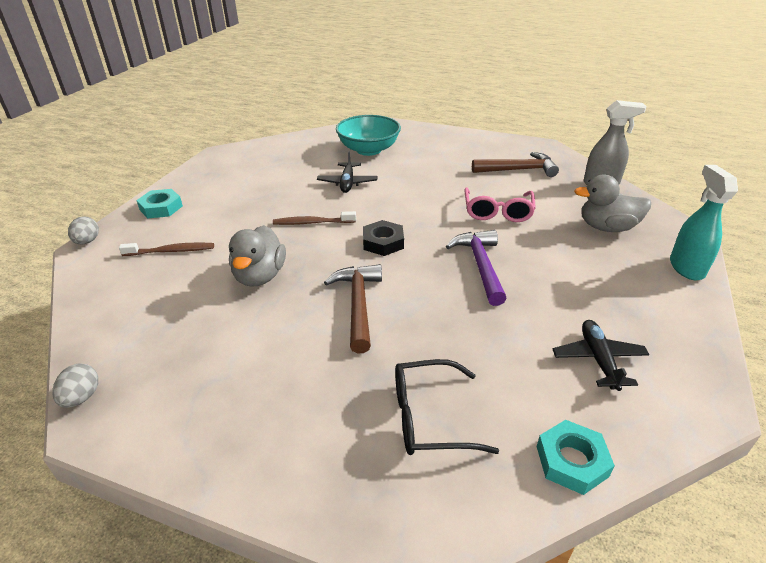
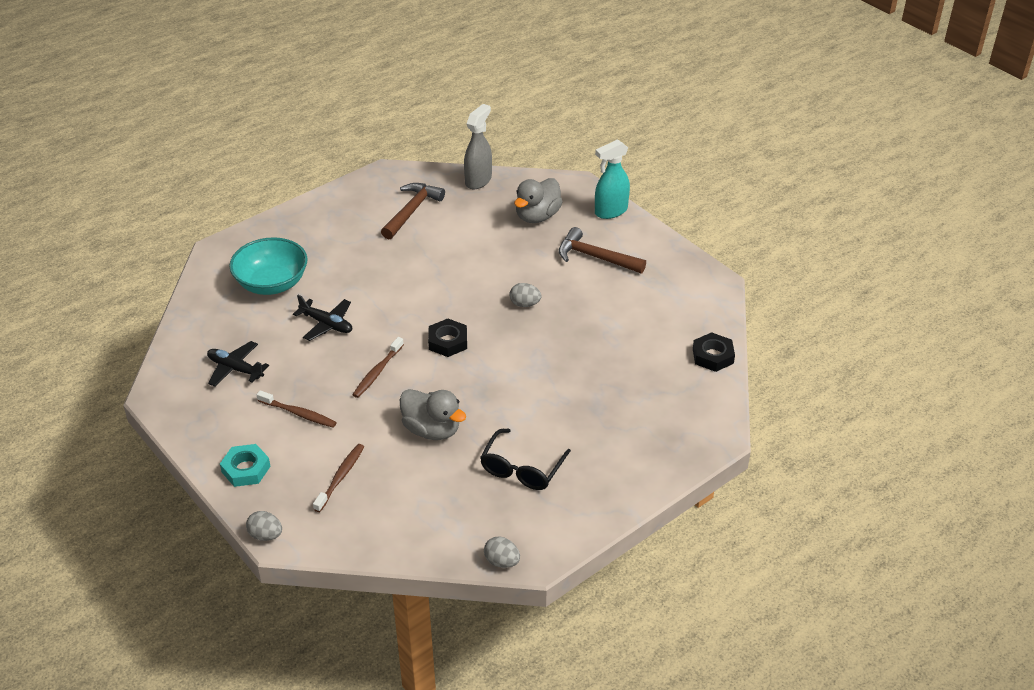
camera: 60 degrees left, 5 degrees up
(236, 207) = (299, 413): none -> brown toothbrush
(358, 305) = (516, 387): brown hammer -> brown hammer (595, 257)
(429, 418) = (645, 397): black glasses -> black glasses (522, 469)
(480, 266) = (525, 304): purple hammer -> grey egg
(497, 212) = (465, 258): pink glasses -> none
(571, 461) = (713, 356): turquoise nut -> black nut
(598, 360) = (655, 303): black plane -> black plane (235, 369)
(686, 267) = (610, 211): turquoise spray bottle -> turquoise spray bottle turned 60 degrees counterclockwise

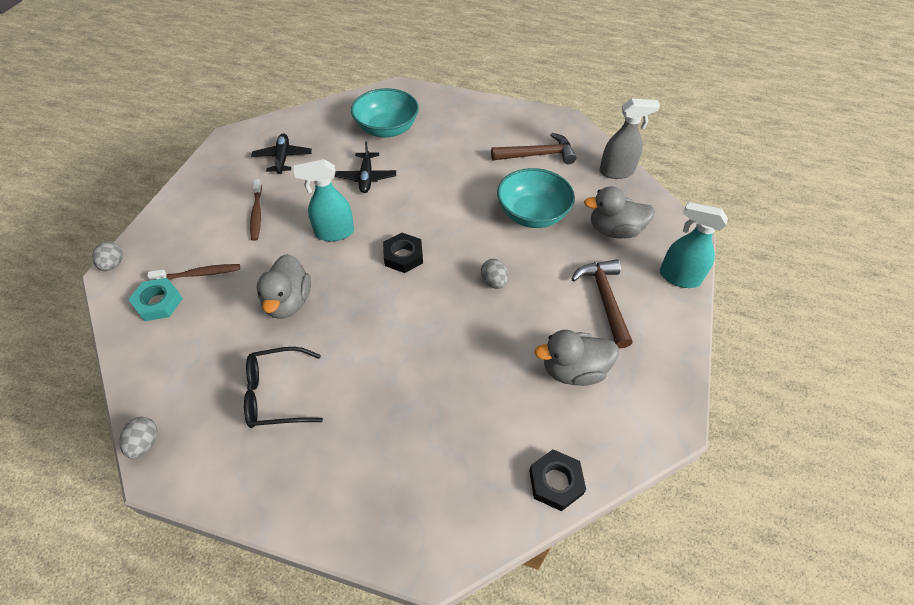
camera: 55 degrees right, 10 degrees up
(246, 469) = (180, 217): turquoise nut -> turquoise nut (158, 303)
(377, 372) = (334, 233): brown toothbrush -> turquoise spray bottle
(476, 249) = (532, 214): none -> turquoise bowl
(639, 304) = (573, 370): none -> grey duck

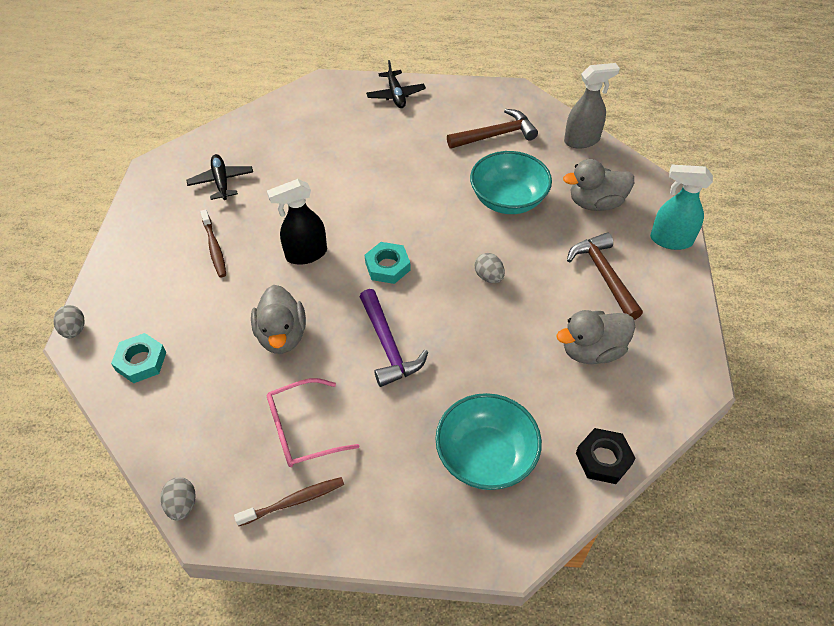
camera: 10 degrees left, 0 degrees up
(199, 274) = (174, 323): brown toothbrush -> brown toothbrush (294, 501)
(276, 394) = (302, 430): black glasses -> pink glasses
(334, 233) = (306, 254): turquoise spray bottle -> black spray bottle
(366, 177) = (321, 188): black plane -> black plane (396, 95)
(380, 329) = (388, 346): none -> purple hammer
(387, 129) = (326, 131): turquoise bowl -> turquoise bowl (486, 456)
(403, 256) = (387, 266): black nut -> turquoise nut

